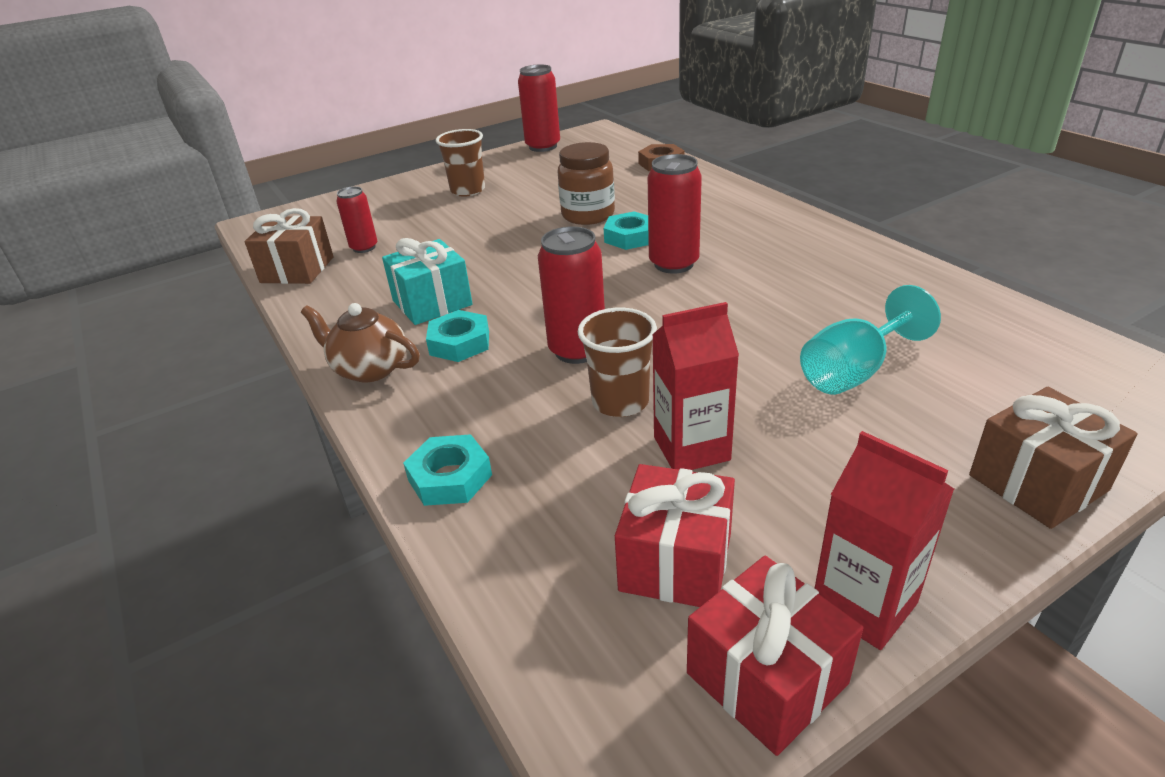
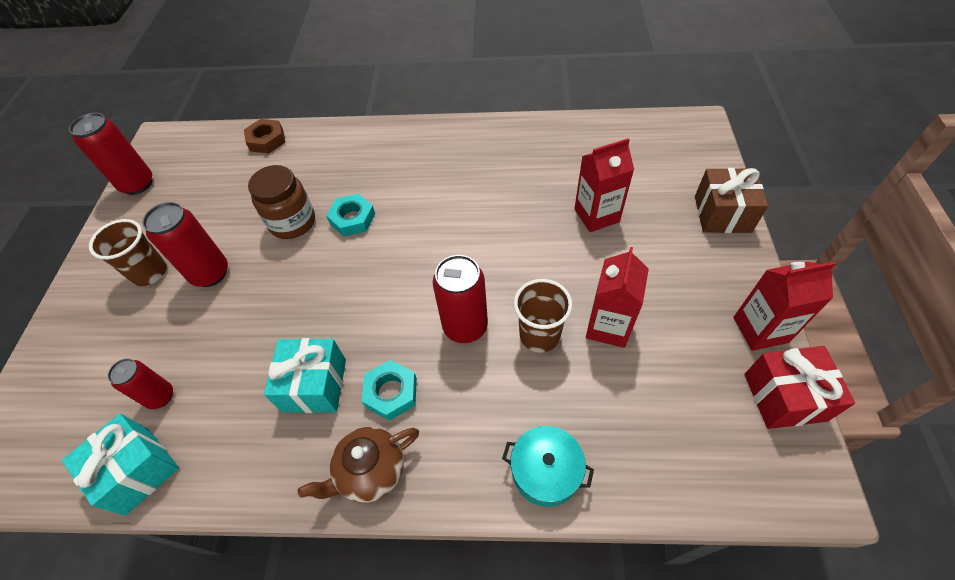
camera: 55 degrees left, 20 degrees up
(297, 270) = (138, 470): brown gift -> turquoise gift
(450, 477) = (545, 471): turquoise nut -> turquoise pot
(673, 264) = (412, 218): red can -> red can (210, 273)
(676, 561) = (691, 388): red gift -> none
(854, 371) = (596, 215): turquoise goblet -> red carton

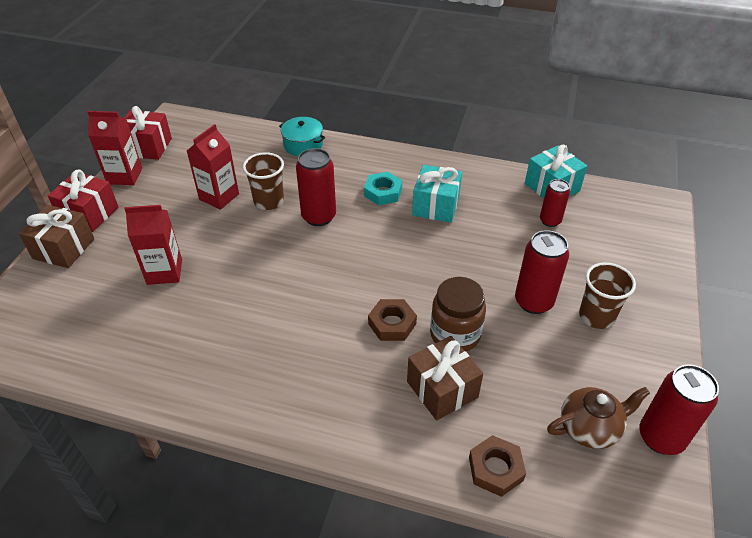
camera: 170 degrees left, 10 degrees down
(304, 178) = (442, 389): none -> brown gift
(352, 219) = (392, 323): turquoise nut -> brown nut
(370, 471) = (403, 162): brown teapot -> brown teapot (590, 428)
(742, 260) = (89, 214): none -> red gift

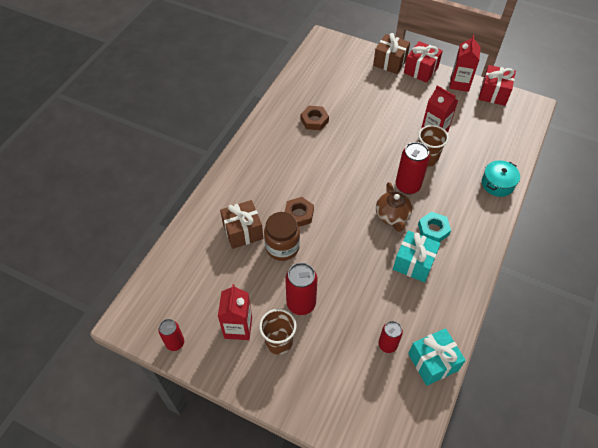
camera: 100 degrees right, 10 degrees up
(164, 272) = (363, 106): red carton -> red carton (238, 327)
(495, 469) = (185, 246): brown nut -> brown nut (314, 120)
(590, 428) = (194, 303): brown teapot -> brown teapot (392, 216)
(661, 437) = (175, 343): red can -> red can, size x0.63

